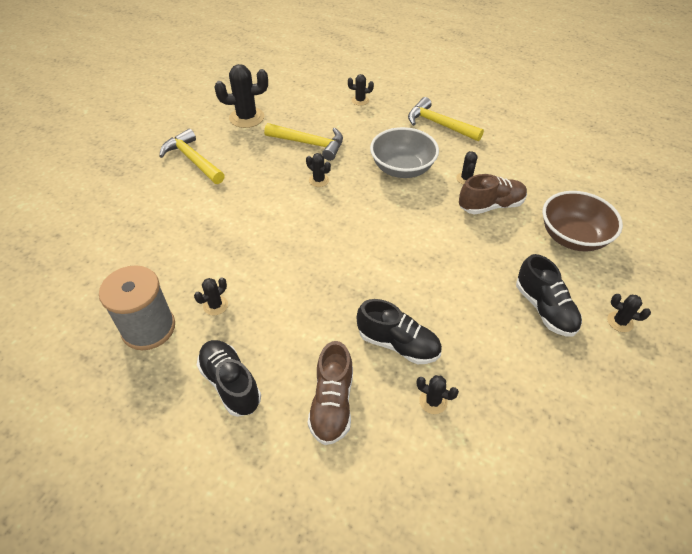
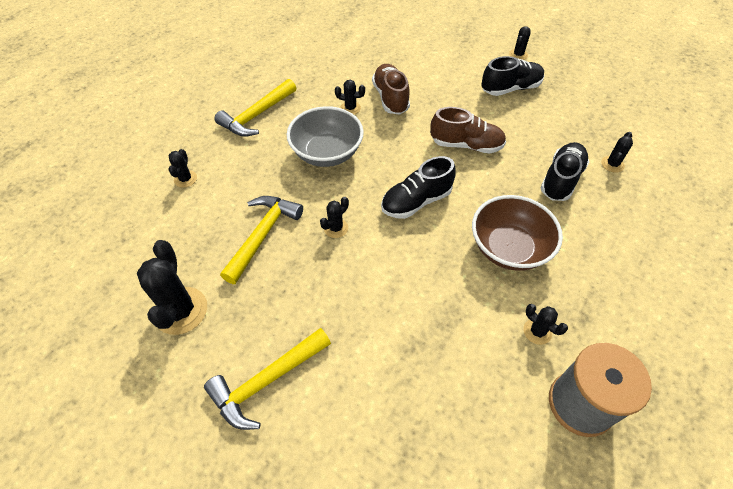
camera: 85 degrees left, 5 degrees up
(230, 383) = (632, 311): black shoe -> black shoe (416, 201)
(332, 404) = (632, 230): brown shoe -> brown shoe (466, 145)
(572, 237) = (432, 59): brown bowl -> brown bowl (508, 248)

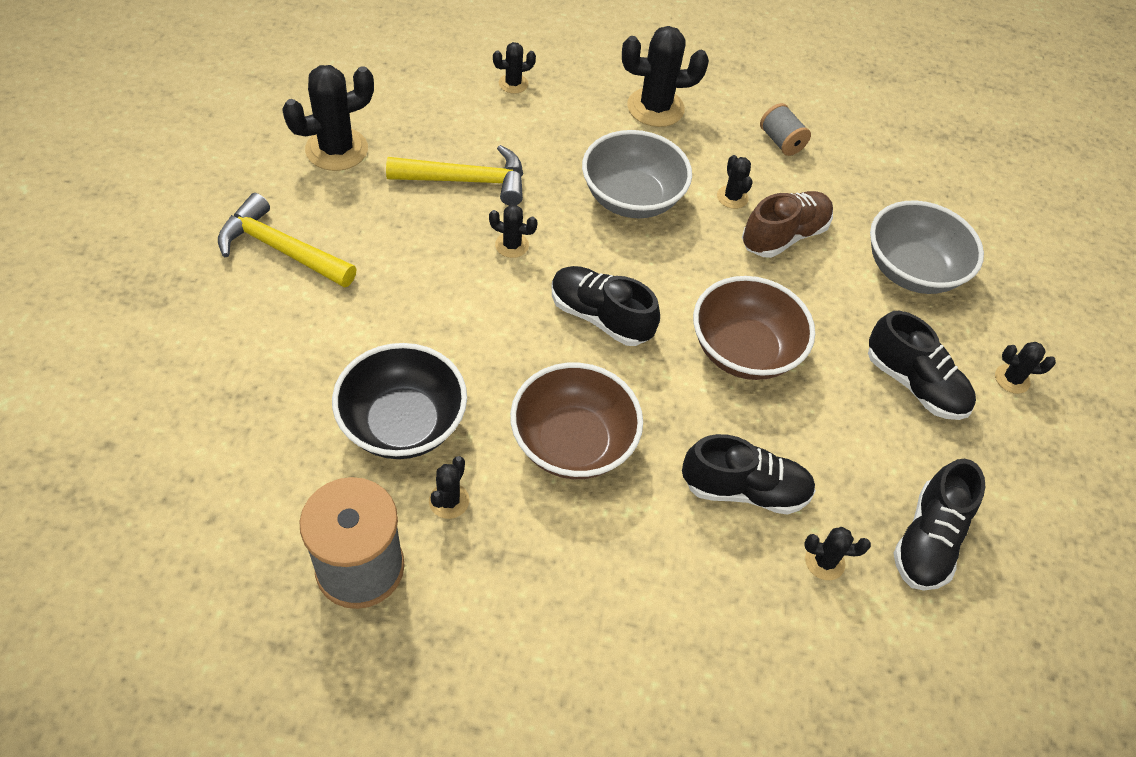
camera: 60 degrees right, 0 degrees up
(257, 115) = (655, 108): yellow hammer -> black cactus
(319, 72) = (781, 142): none -> grey spool
(436, 60) = (911, 270): none -> grey bowl
(466, 145) = (744, 351): brown shoe -> brown bowl
(466, 341) = (403, 423): none -> black bowl
(606, 121) = (927, 540): none -> black shoe

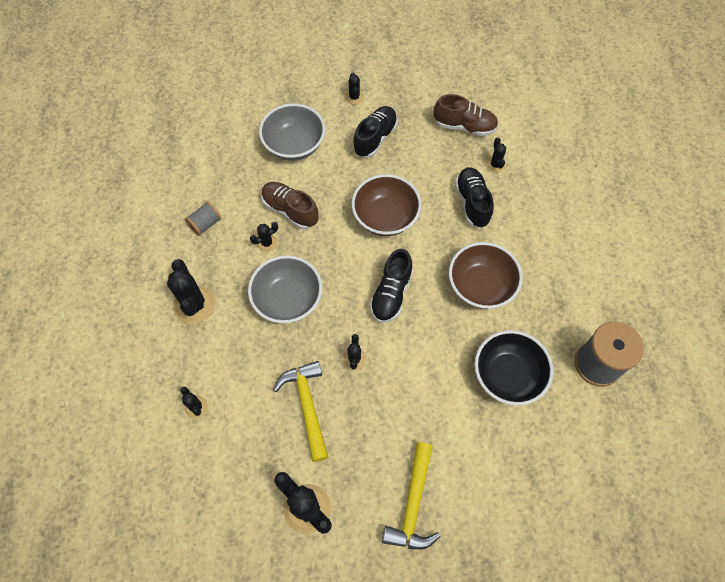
camera: 100 degrees left, 10 degrees up
(449, 501) = (542, 335): black cactus -> none
(927, 540) = (464, 126): black shoe -> brown shoe

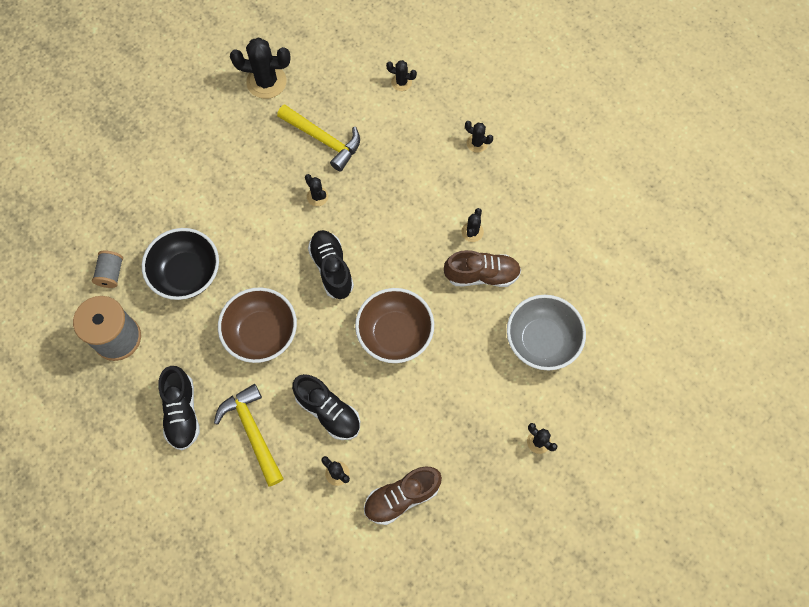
camera: 140 degrees right, 5 degrees up
(194, 305) = (477, 143): black cactus -> black cactus, size x0.52
(205, 224) = (538, 208): grey spool -> grey spool (111, 273)
(288, 299) = (410, 201): grey bowl -> none
(375, 138) = (476, 410): black shoe -> black shoe (182, 412)
(413, 504) = (195, 135): yellow hammer -> yellow hammer (253, 432)

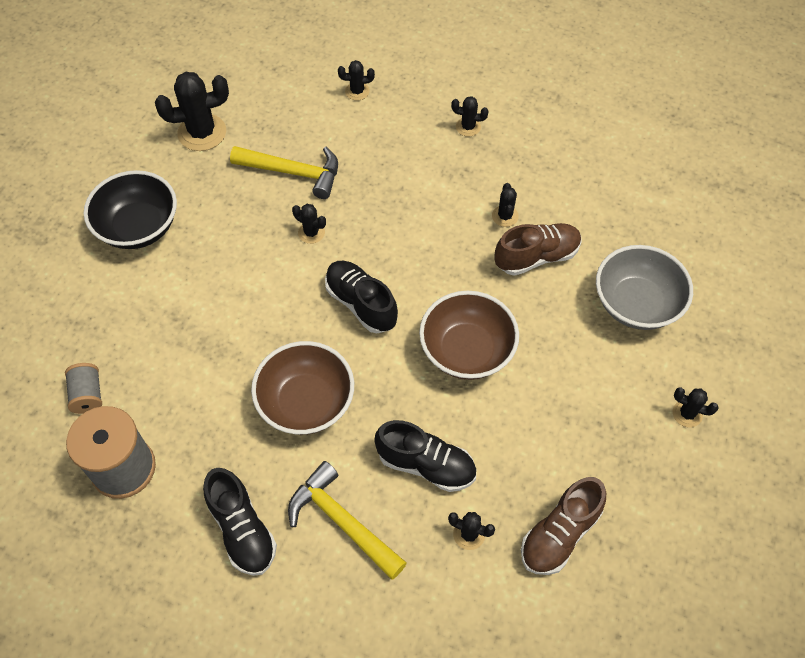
camera: 20 degrees left, 10 degrees down
(187, 273) = (185, 365): black bowl -> black bowl (138, 227)

